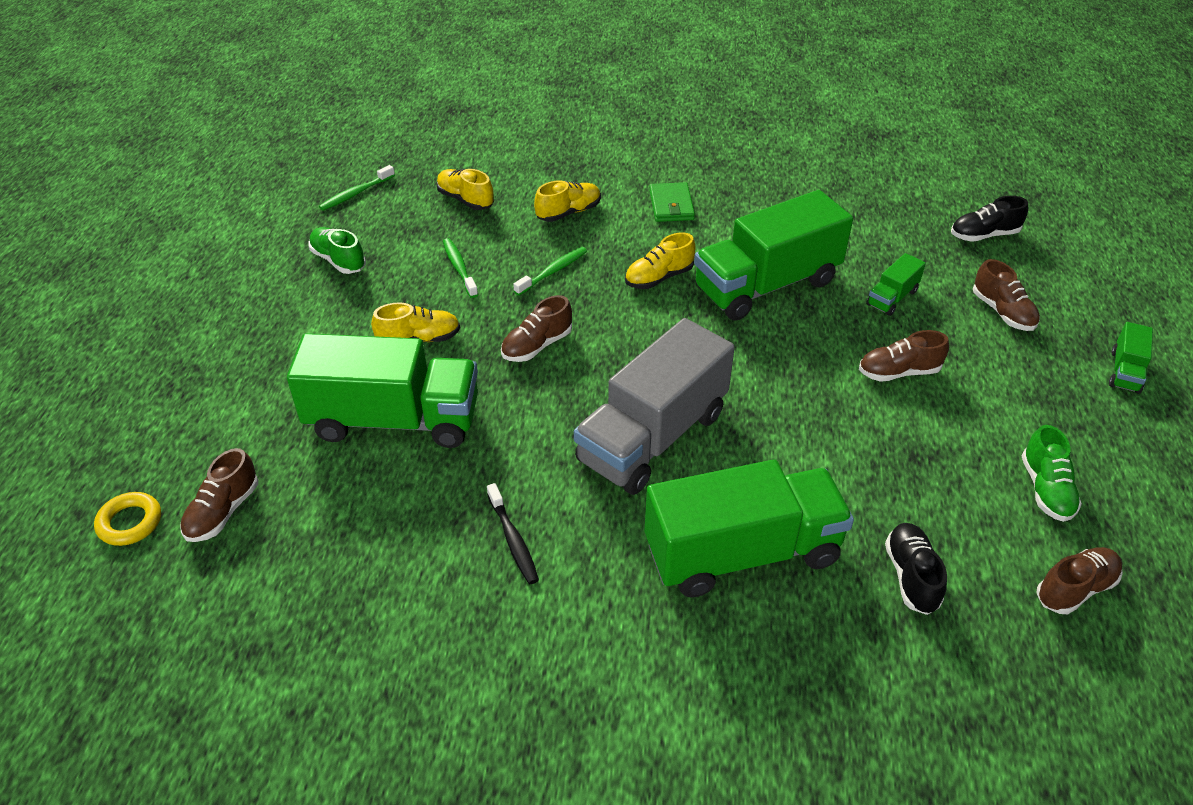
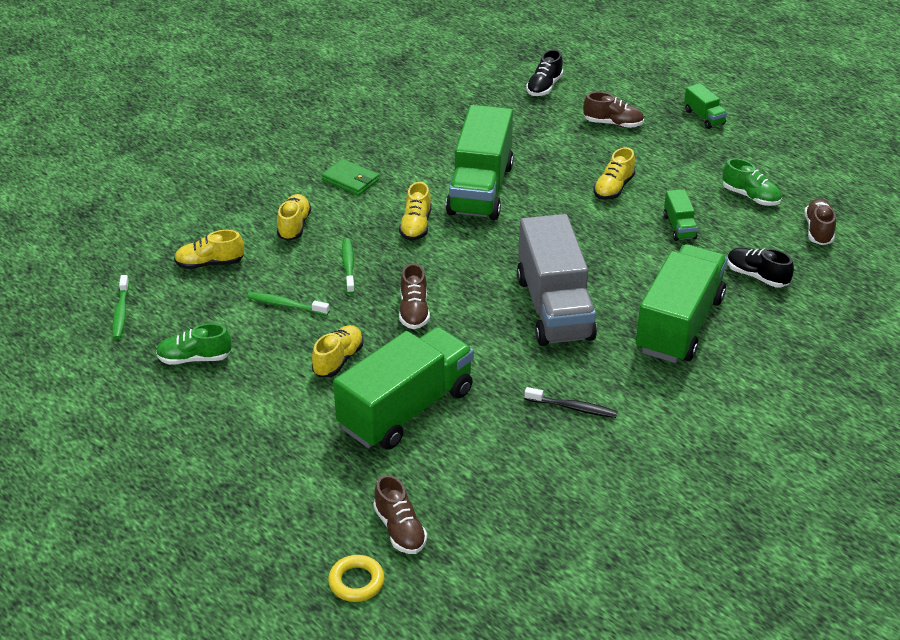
camera: 50 degrees left, 5 degrees down
(892, 298) = (552, 152): green truck -> green truck (679, 227)
(898, 372) = (613, 188): brown shoe -> yellow shoe

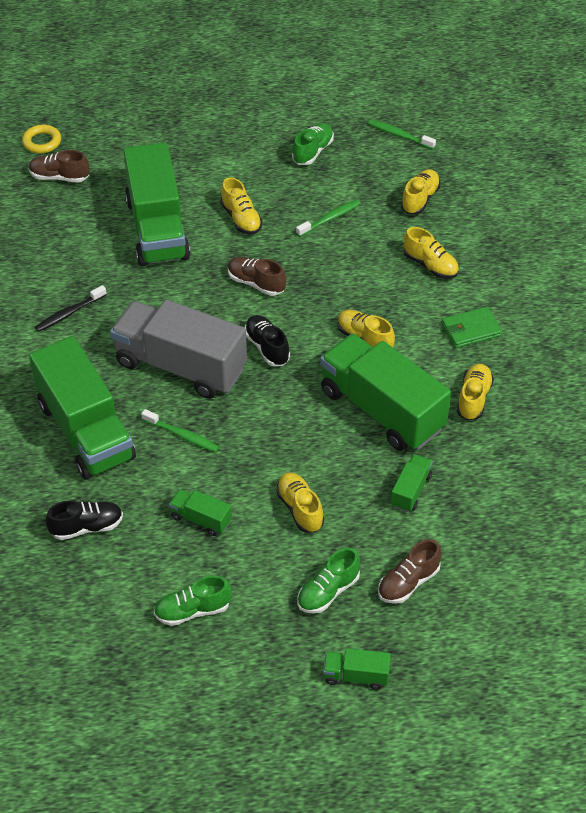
camera: 125 degrees right, 10 degrees up
(348, 266) = (347, 273): green toothbrush -> green toothbrush (182, 435)
(422, 154) = (473, 398): none -> yellow shoe
(539, 150) = (410, 490): none -> green truck
(544, 87) = (526, 567): black shoe -> black shoe (267, 347)
(661, 150) = (328, 591): none -> green shoe
(818, 230) = (97, 626): brown shoe -> none

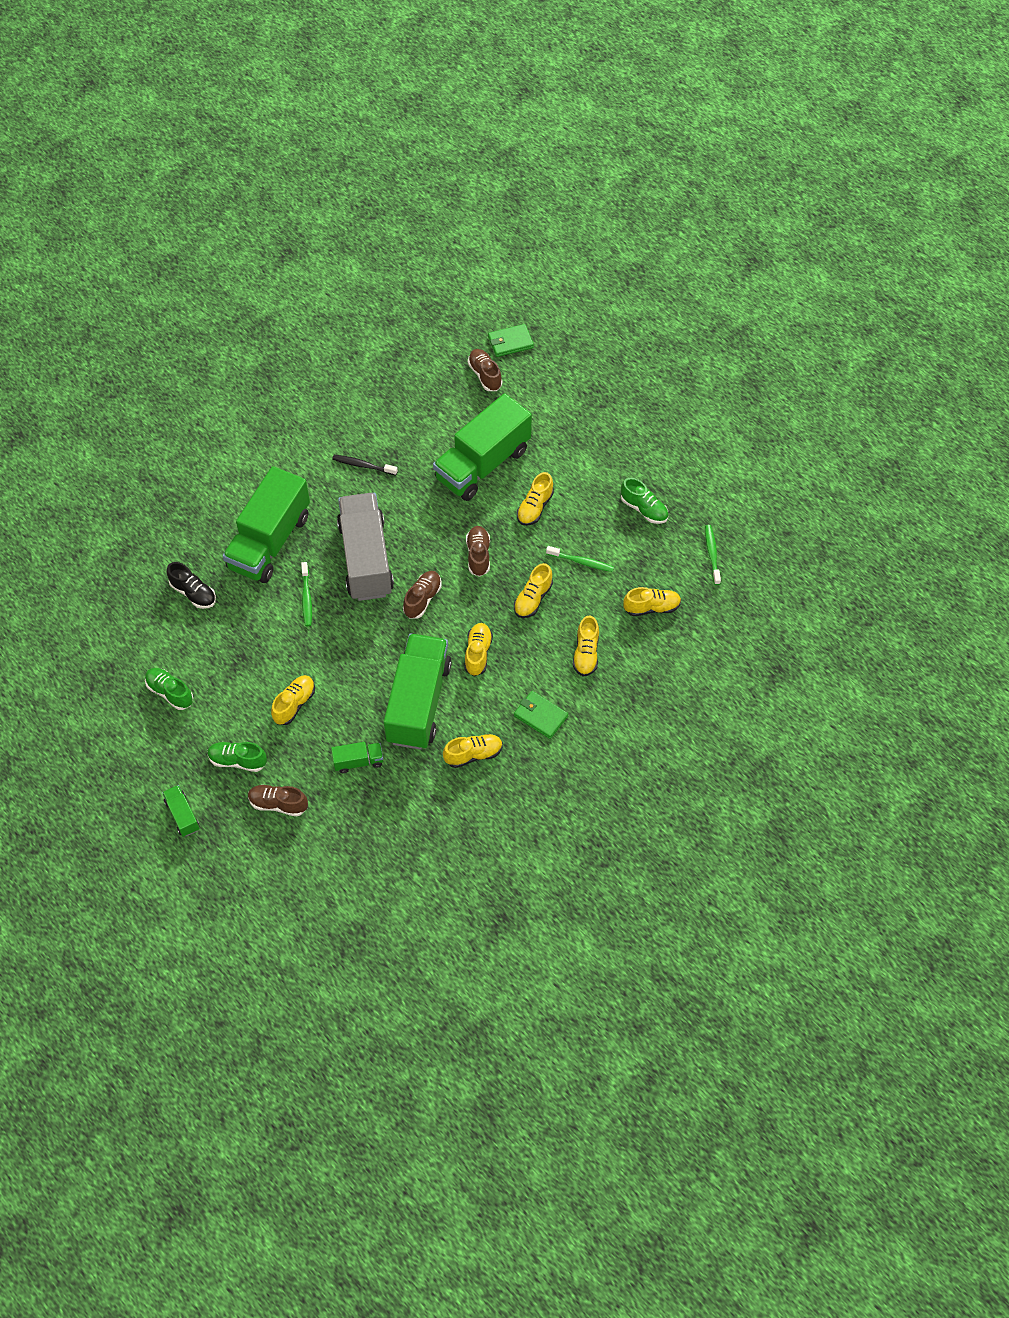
camera: 55 degrees right, 10 degrees up
(42, 142) = (510, 342): yellow ring -> green wallet
(201, 519) = (244, 652): green truck -> none
(267, 347) = (422, 599): black shoe -> brown shoe
(313, 151) = (644, 509): green shoe -> green shoe turned 45 degrees clockwise
(339, 270) = (533, 599): none -> yellow shoe

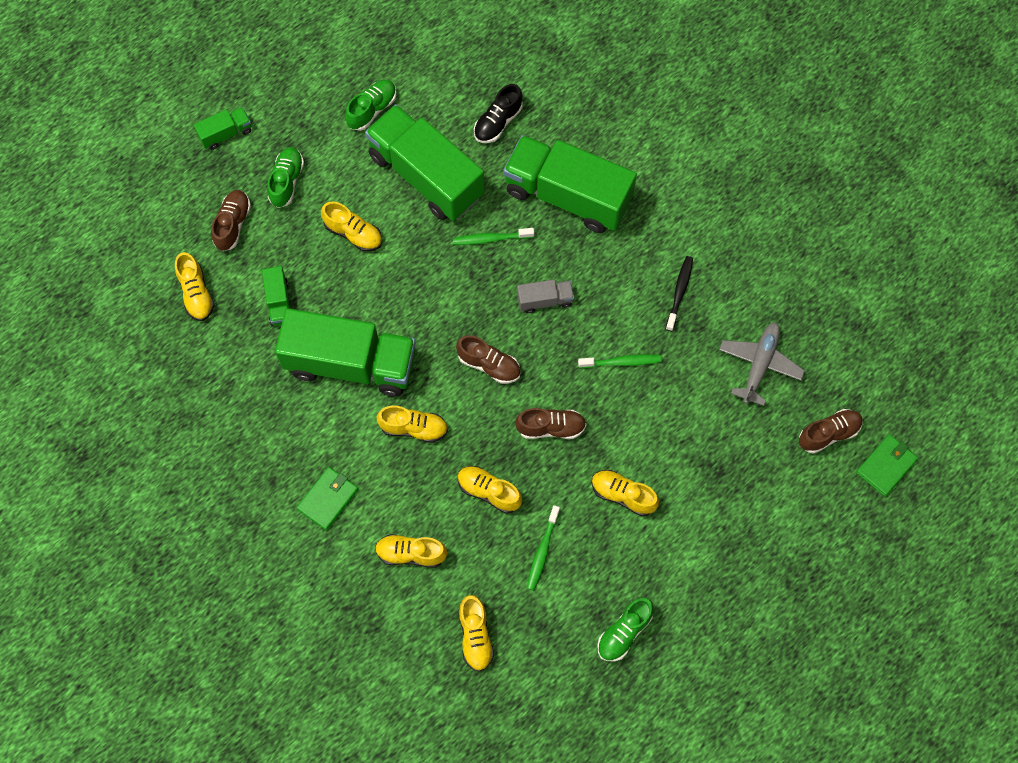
camera: 90 degrees right, 10 degrees up
(366, 559) = (545, 300): grey truck -> grey truck, size x0.43
(427, 415) = (759, 364): none -> grey plane
(473, 754) = (281, 424): yellow shoe -> yellow shoe (196, 293)
(483, 464) = (687, 432): green truck -> green truck (426, 176)
(510, 342) = (886, 466): green wallet -> green wallet turned 60 degrees clockwise
(712, 554) = (556, 718): green toothbrush -> green toothbrush (622, 362)

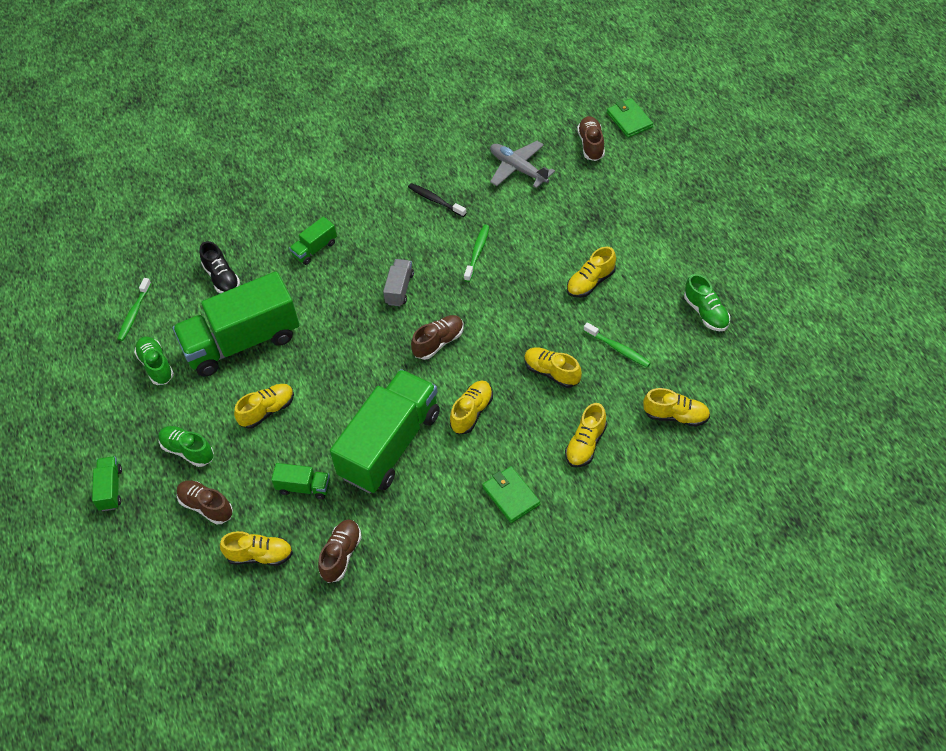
camera: 65 degrees left, 15 degrees down
(489, 491) = (552, 372): yellow shoe -> yellow shoe turned 75 degrees clockwise
(491, 239) = (325, 311): green toothbrush -> green toothbrush (134, 313)
(551, 427) = (513, 314): brown shoe -> brown shoe (341, 555)
(567, 195) = (315, 249): green truck -> green truck, size x0.43

